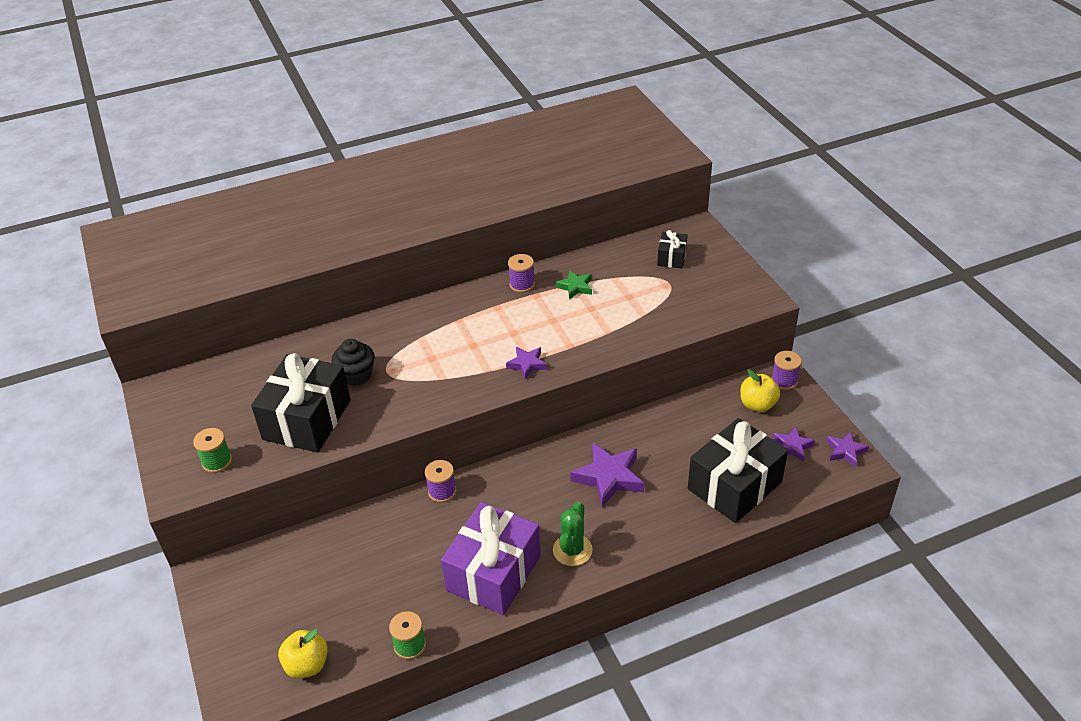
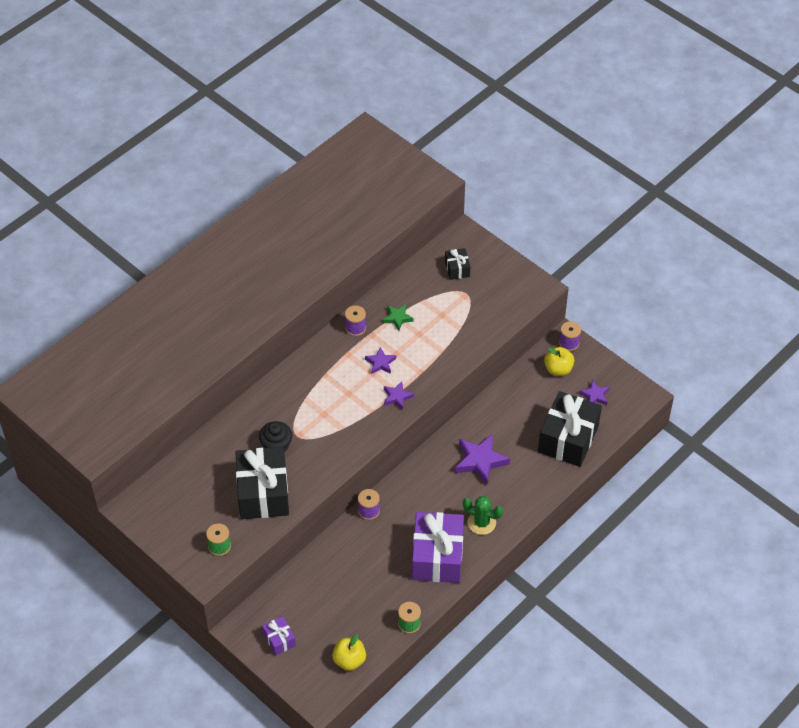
camera: 25 degrees left, 10 degrees up
(241, 607) = (279, 640): none -> purple gift
(572, 550) = (481, 522): green cactus -> green cactus turned 60 degrees counterclockwise
(845, 451) = (631, 387): purple star -> purple star (380, 363)

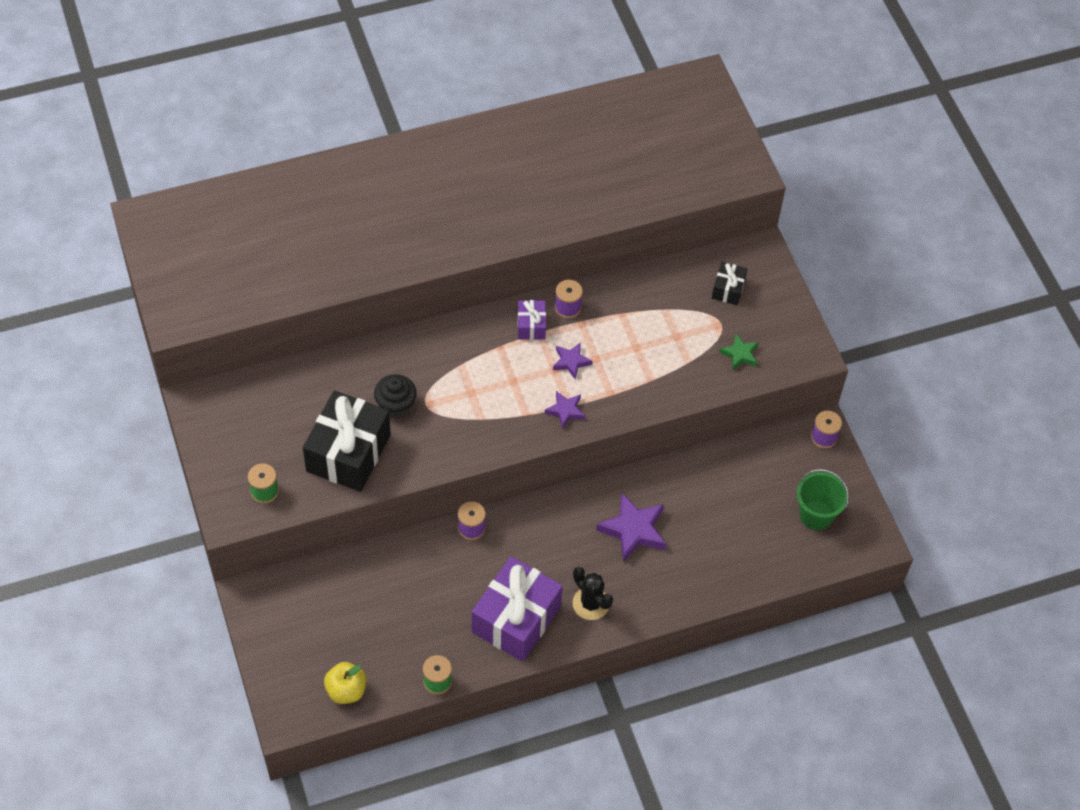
camera: 25 degrees right, 5 degrees up
(279, 640) = (284, 628): purple gift -> purple gift (531, 326)
(397, 318) = (623, 317): green star -> green star (740, 354)
(481, 522) = (591, 603): green cactus -> black cactus
(558, 369) = (791, 463): yellow apple -> none
(568, 439) = (752, 552): black gift -> none
(595, 396) = (816, 515): purple star -> green bucket

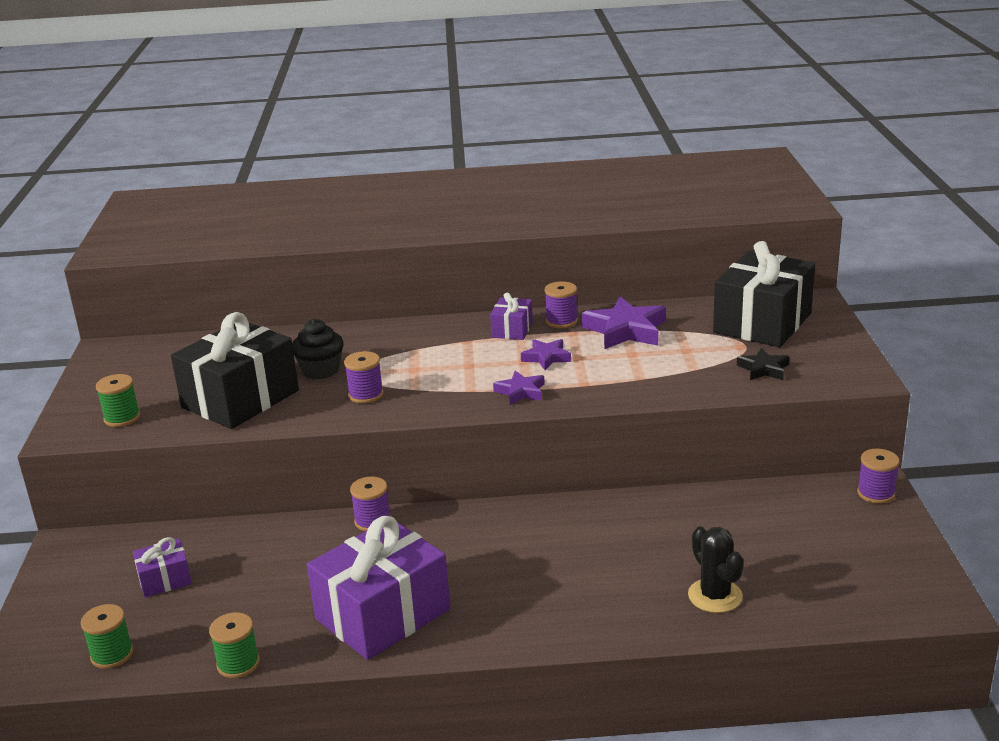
camera: 20 degrees right, 30 degrees down
(345, 615) = (165, 580): none -> purple gift
(346, 690) = (112, 655): yellow apple -> green spool
(446, 432) = (366, 395): none -> purple spool
(591, 603) = (494, 612): black cactus -> black cactus (715, 596)
(633, 530) = (583, 548): purple star -> purple star (625, 330)
(728, 289) = (762, 323): black gift -> black gift, size x2.13
(740, 354) = (763, 369): green star -> black star
(816, 515) = (852, 564): green bucket -> none

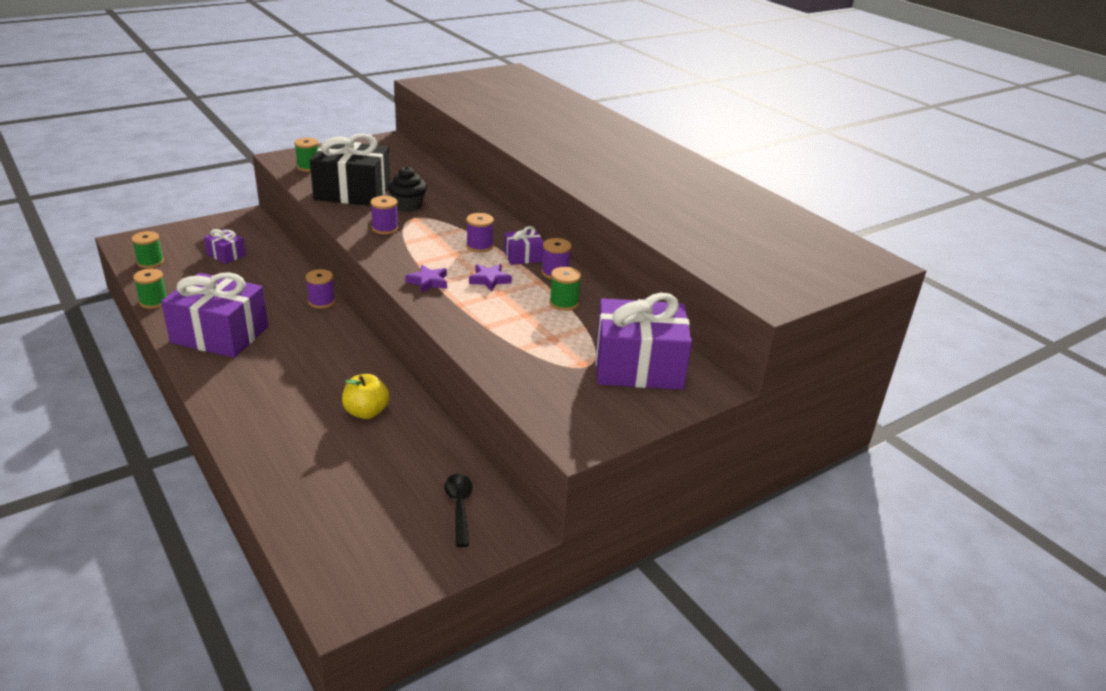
camera: 55 degrees right, 5 degrees up
(625, 330) = (564, 303): purple star -> green spool
(635, 532) = (366, 412): none -> yellow apple
(715, 596) = (299, 470): black cactus -> none
(762, 323) = (638, 366): black gift -> purple gift
(763, 369) = (549, 383): black star -> none
(827, 508) = (459, 507): none -> black spoon
(876, 493) = (502, 533): purple spool -> purple spool (479, 246)

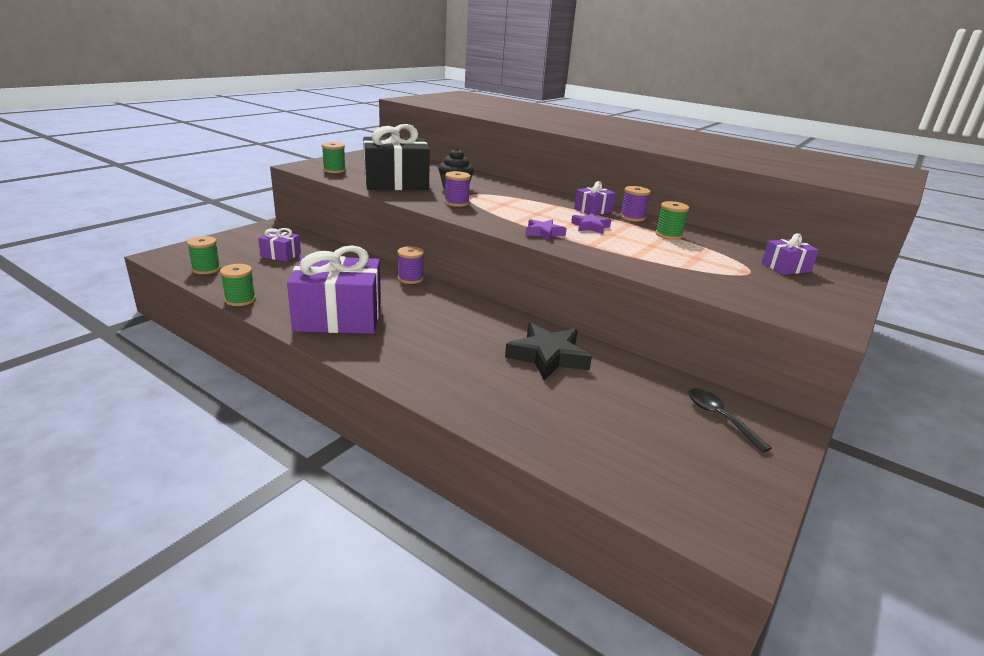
camera: 20 degrees left, 5 degrees down
(366, 412) = (548, 356): yellow apple -> black star
(479, 246) = (550, 207): purple spool -> none
(638, 366) = (785, 267): purple gift -> purple gift, size x0.47

